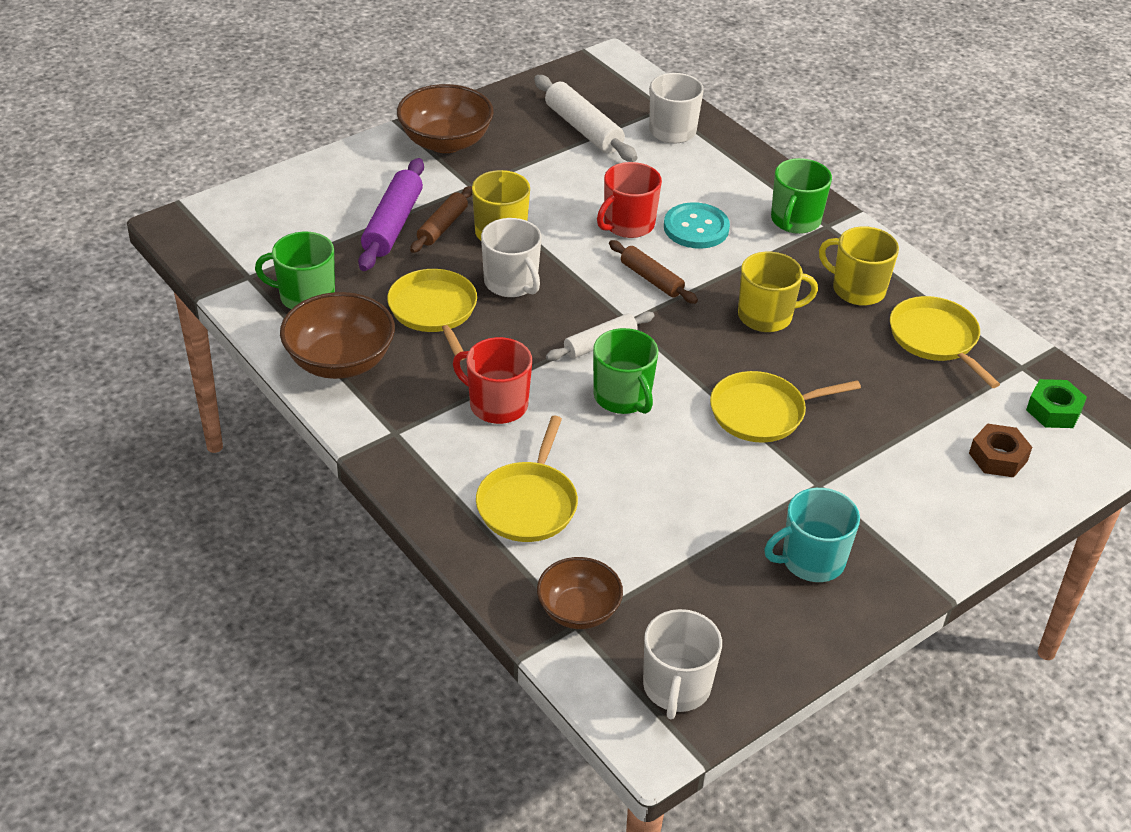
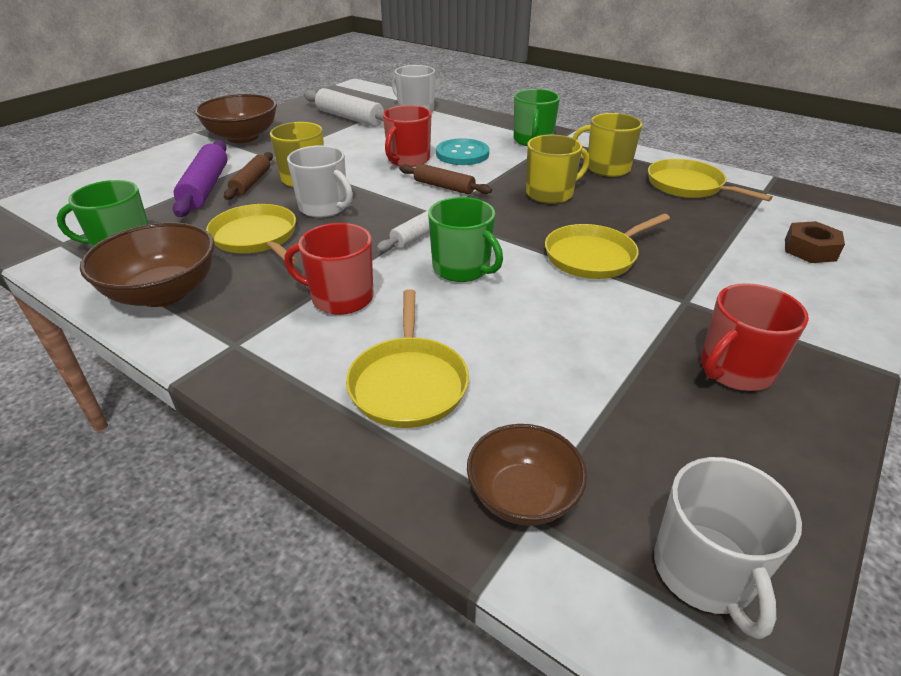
camera: 15 degrees left, 5 degrees down
(811, 560) = (735, 370): turquoise mug -> red mug
(1053, 410) = (816, 212): green nut -> none

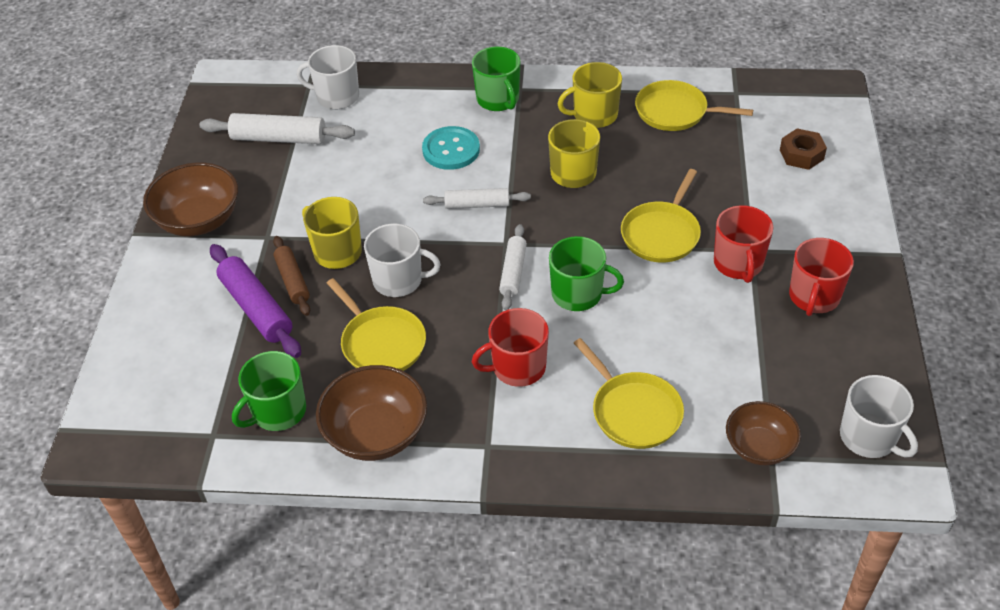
camera: 30 degrees left, 10 degrees up
(256, 237) = (381, 343): yellow pan -> yellow pan turned 150 degrees counterclockwise
(408, 160) = (408, 181): red mug -> red mug (738, 264)
(444, 187) = (477, 205): brown rolling pin -> white rolling pin

